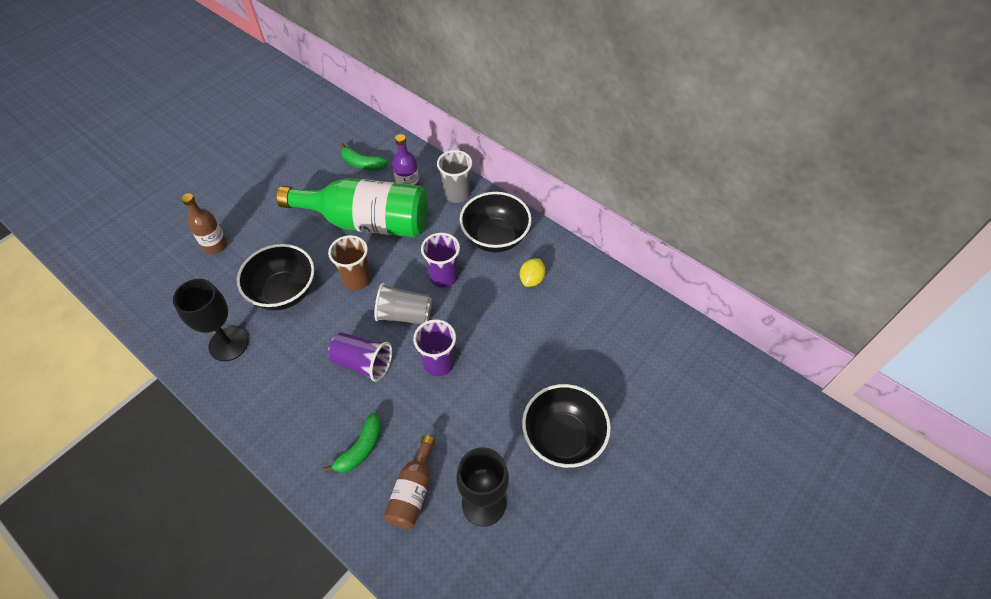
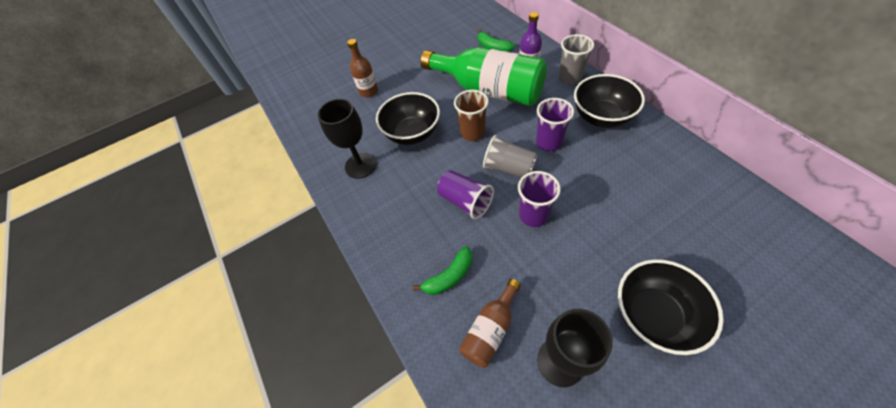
camera: 25 degrees right, 0 degrees up
(532, 279) = (633, 157): yellow lemon -> none

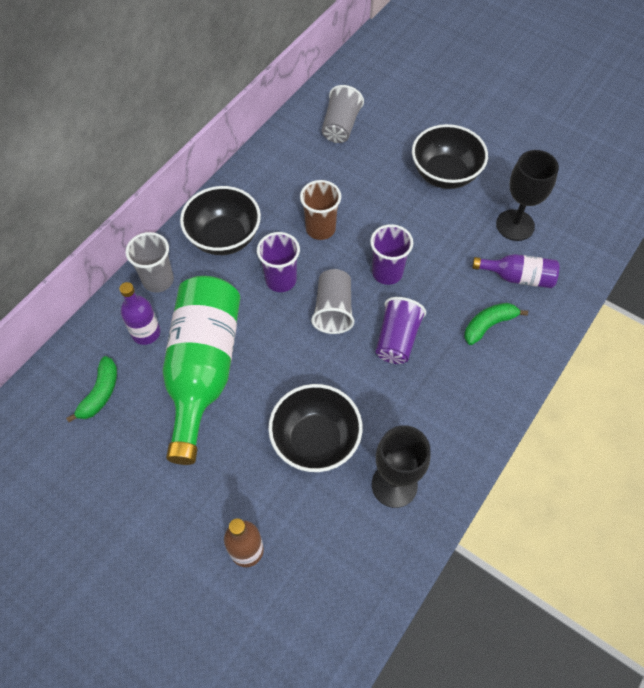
camera: 120 degrees left, 5 degrees up
(449, 276) = (488, 325): green banana -> green banana turned 60 degrees counterclockwise
(472, 133) = (291, 365): brown cup -> brown cup (320, 229)
(490, 329) = (518, 277): brown bottle -> purple bottle
(741, 233) = (340, 126): none -> grey cup

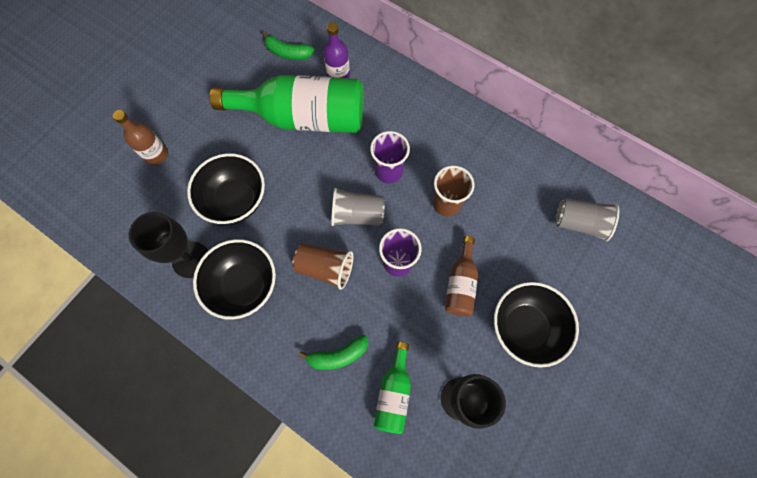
camera: 90 degrees right, 10 degrees up
(158, 280) = (387, 80): grey cup -> none
(224, 237) = (433, 125): black bowl -> black bowl (244, 285)
(397, 339) = (325, 268): purple cup -> brown cup
(406, 220) = (460, 284): none -> brown bottle
(488, 325) = (338, 355): green banana -> green banana turned 105 degrees clockwise
(518, 277) = (394, 393): purple bottle -> green bottle

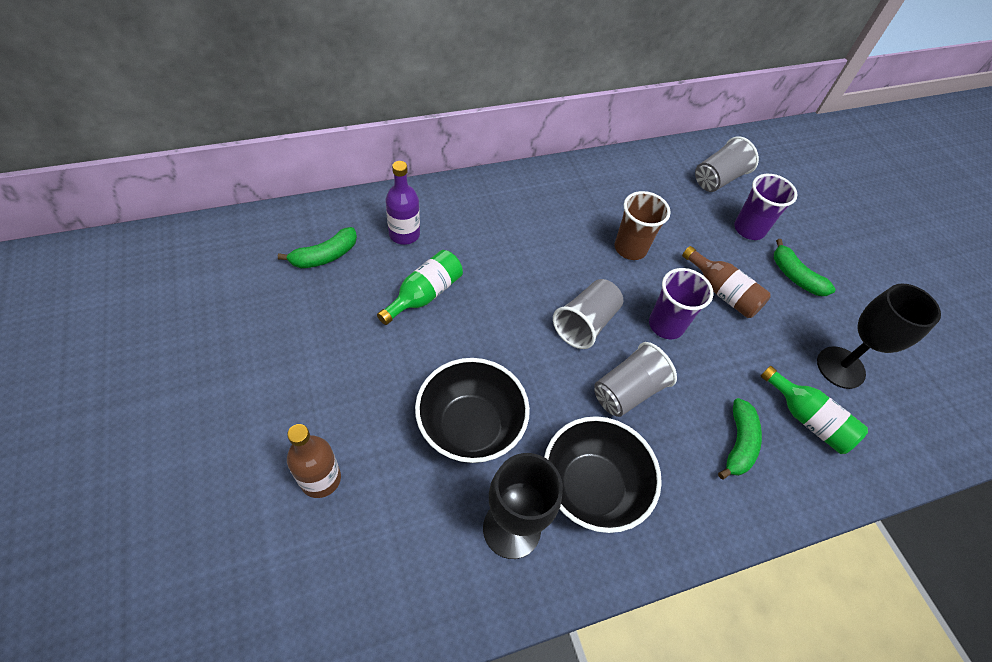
camera: 60 degrees left, 15 degrees down
(303, 117) = (424, 294): green bottle -> green bottle, size x0.48
(325, 268) = (627, 391): brown cup -> grey cup
(388, 171) = (557, 267): purple cup -> purple cup (749, 229)
(525, 328) = (795, 276): black bowl -> green banana

